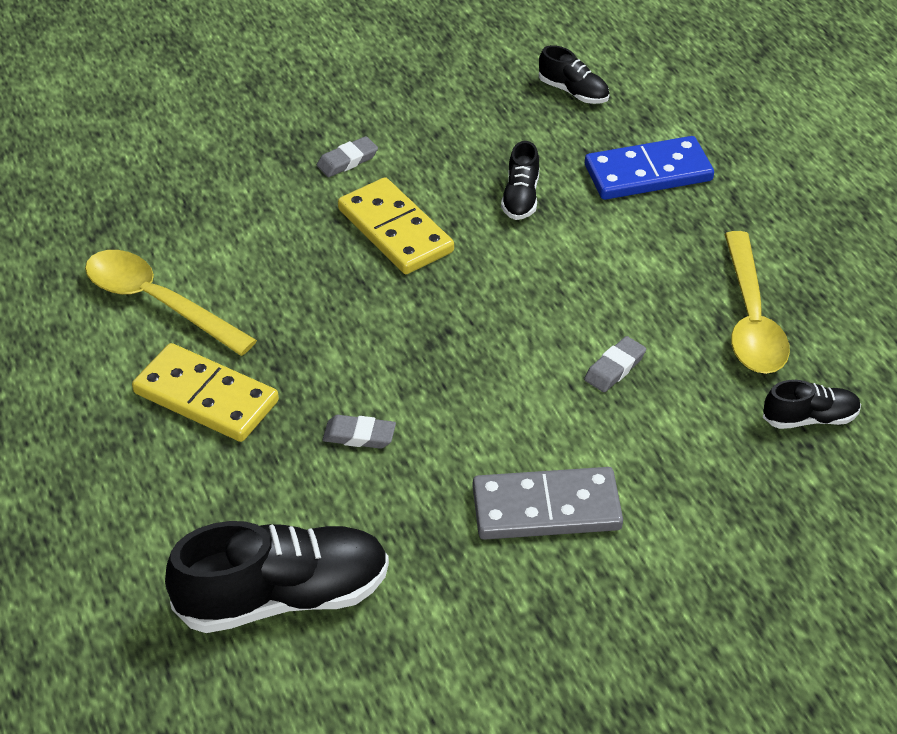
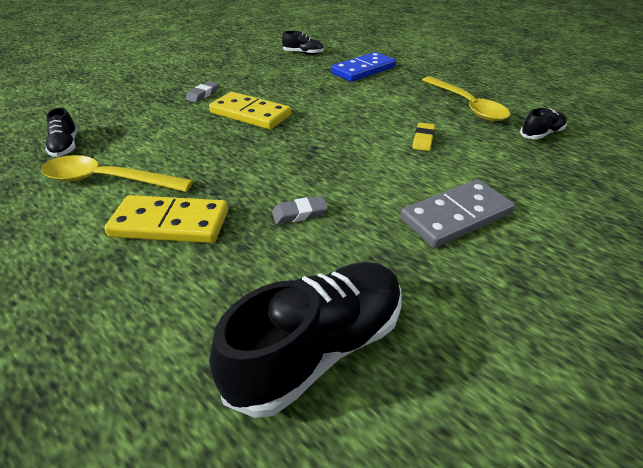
camera: 25 degrees left, 5 degrees down
(520, 197) = (309, 89): black shoe -> black shoe (66, 146)
(615, 368) = (423, 139): grey eraser -> yellow eraser

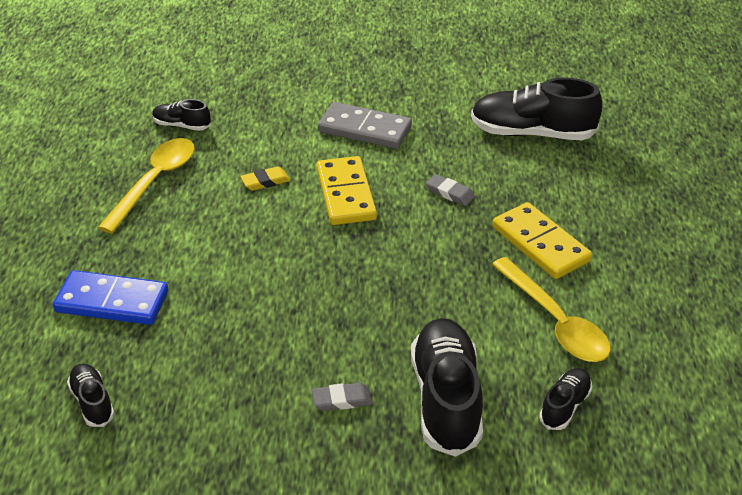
camera: 130 degrees left, 0 degrees up
(147, 117) = (446, 399): none -> black shoe
(250, 114) = (342, 320): yellow domino -> yellow domino (346, 194)

